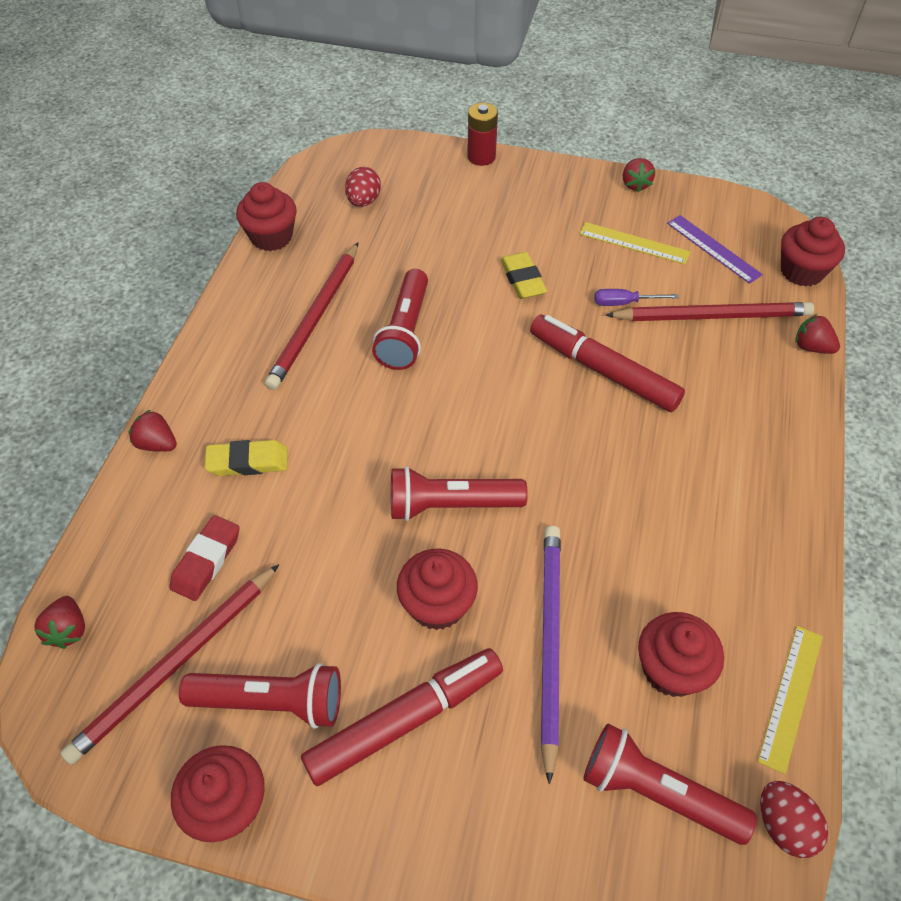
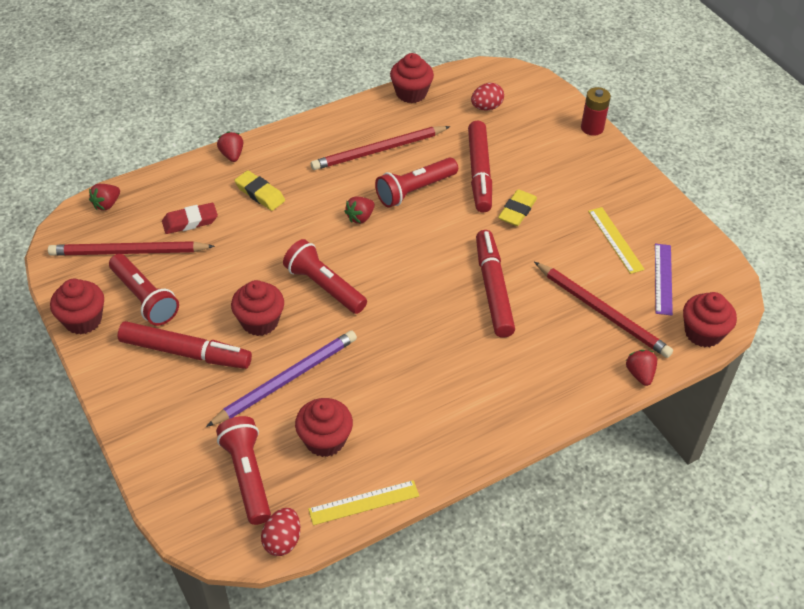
camera: 45 degrees right, 5 degrees down
(441, 268) = (479, 173): none -> red marker
(624, 303) = (559, 266): purple screwdriver -> none
(635, 184) = (669, 208): red strawberry -> red strawberry (360, 217)

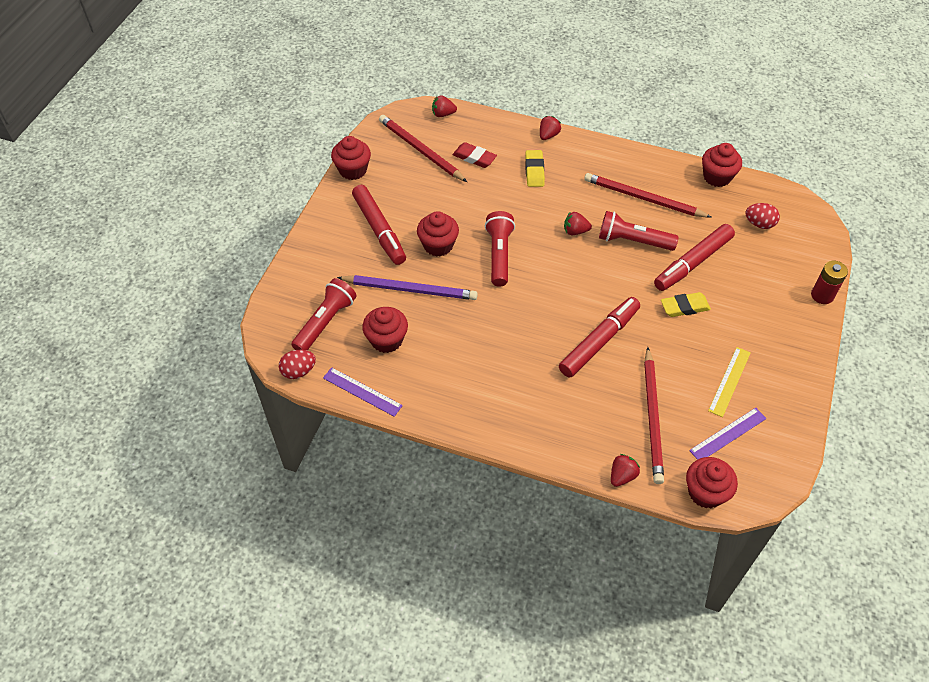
camera: 50 degrees right, 5 degrees up
(144, 298) = (396, 183): red flashlight -> none
(364, 502) = (362, 391): yellow ruler -> purple ruler

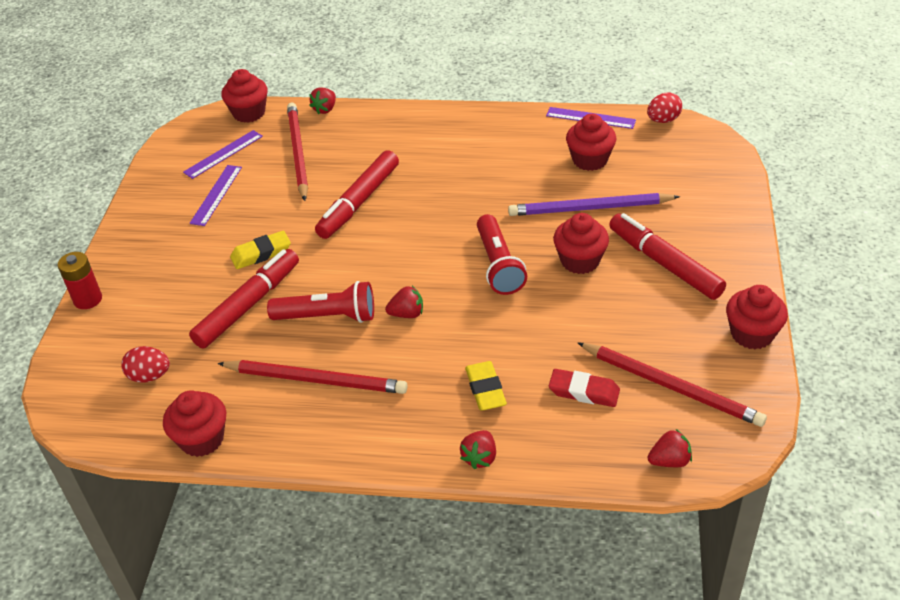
camera: 170 degrees right, 10 degrees down
(325, 322) = (664, 161): red flashlight -> none
(729, 381) = (216, 195): yellow ruler -> purple ruler

